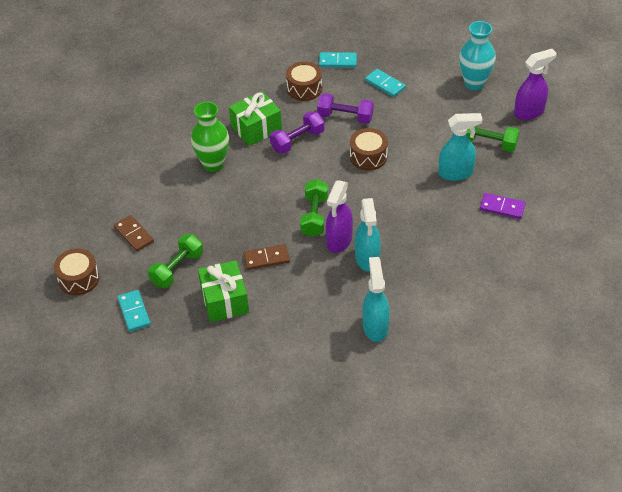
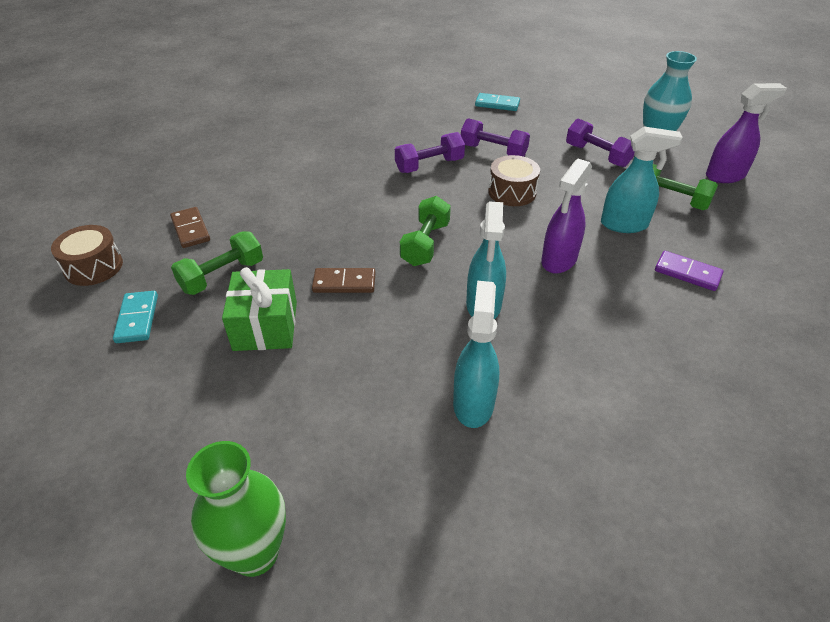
camera: 10 degrees right, 5 degrees down
(213, 164) = (321, 174): green vase -> green vase (255, 553)
(256, 128) = (385, 148): green gift -> none
(304, 89) = (452, 121): brown drum -> none
(339, 241) = (449, 277): purple spray bottle -> purple spray bottle (558, 260)
(385, 84) = (547, 129): turquoise domino -> none
(429, 107) = (597, 155): none -> purple dumbbell

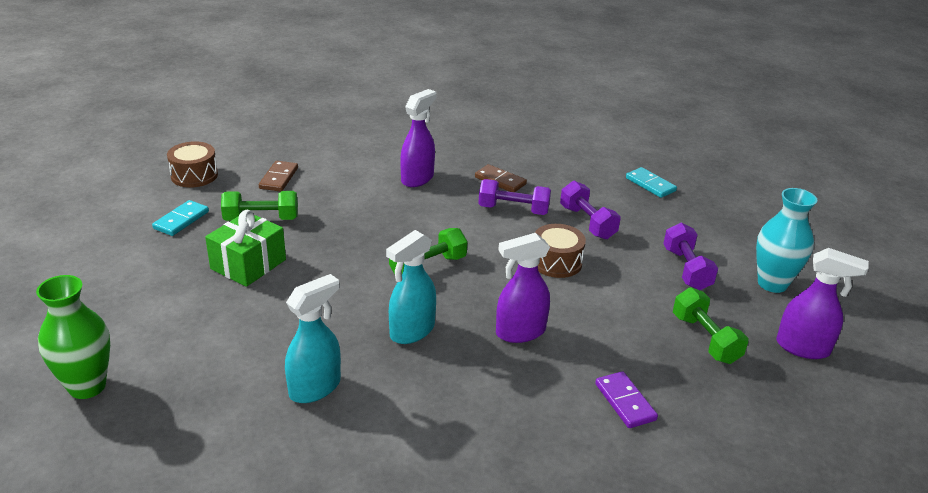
camera: 35 degrees right, 10 degrees down
(321, 173) = (417, 178): none -> purple spray bottle
(344, 283) = (333, 263): brown domino -> brown domino (500, 181)
(624, 224) = (624, 336): turquoise spray bottle -> none

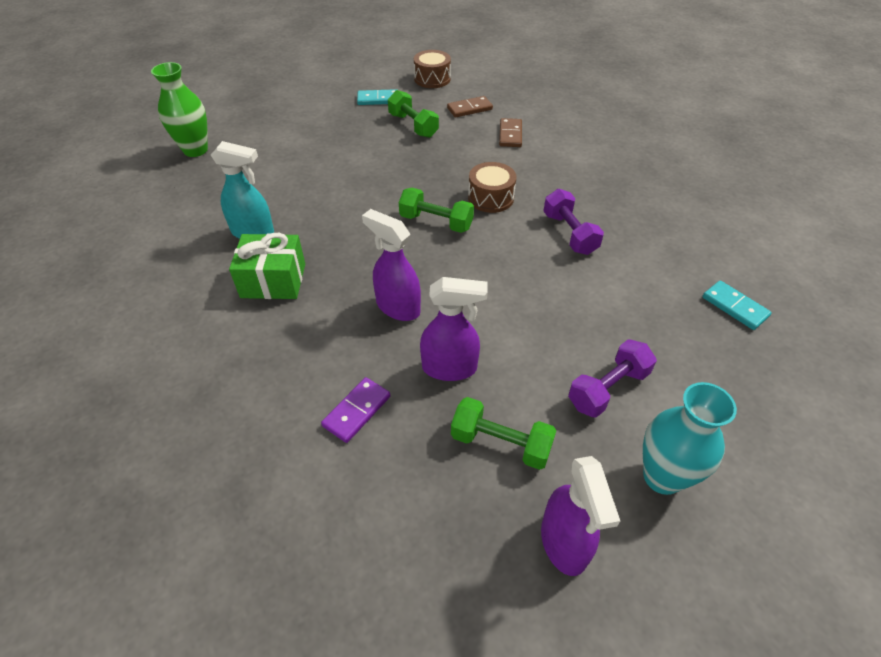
camera: 60 degrees right, 15 degrees up
(248, 264) = (357, 145): green gift -> green gift (273, 281)
(411, 331) = (348, 249): turquoise spray bottle -> none
(417, 178) = (550, 165): purple spray bottle -> purple spray bottle (450, 368)
(500, 181) = (605, 208): brown domino -> brown domino (510, 135)
(556, 262) = (519, 291): brown drum -> brown drum (490, 198)
(587, 222) = (605, 287): purple dumbbell -> none
(650, 184) = (734, 307): turquoise domino -> turquoise domino turned 60 degrees counterclockwise
(705, 339) = (501, 443): green dumbbell -> green dumbbell turned 75 degrees clockwise

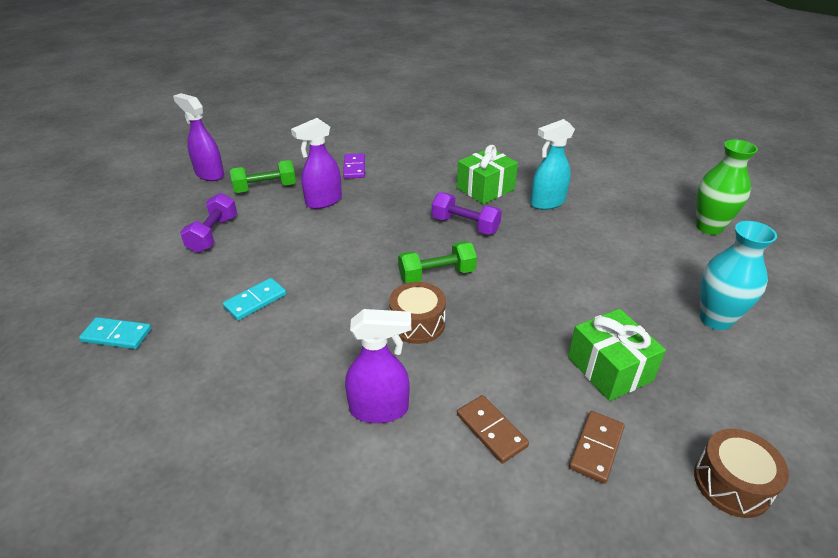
camera: 140 degrees right, 10 degrees down
(378, 99) = (710, 385): turquoise domino -> turquoise domino (255, 301)
(397, 307) = (390, 212): purple spray bottle -> purple spray bottle (379, 409)
(413, 125) = (609, 368): green dumbbell -> green gift
(569, 233) = (310, 327): purple dumbbell -> purple dumbbell (465, 225)
(662, 476) = (163, 212): turquoise vase -> turquoise vase (715, 319)

